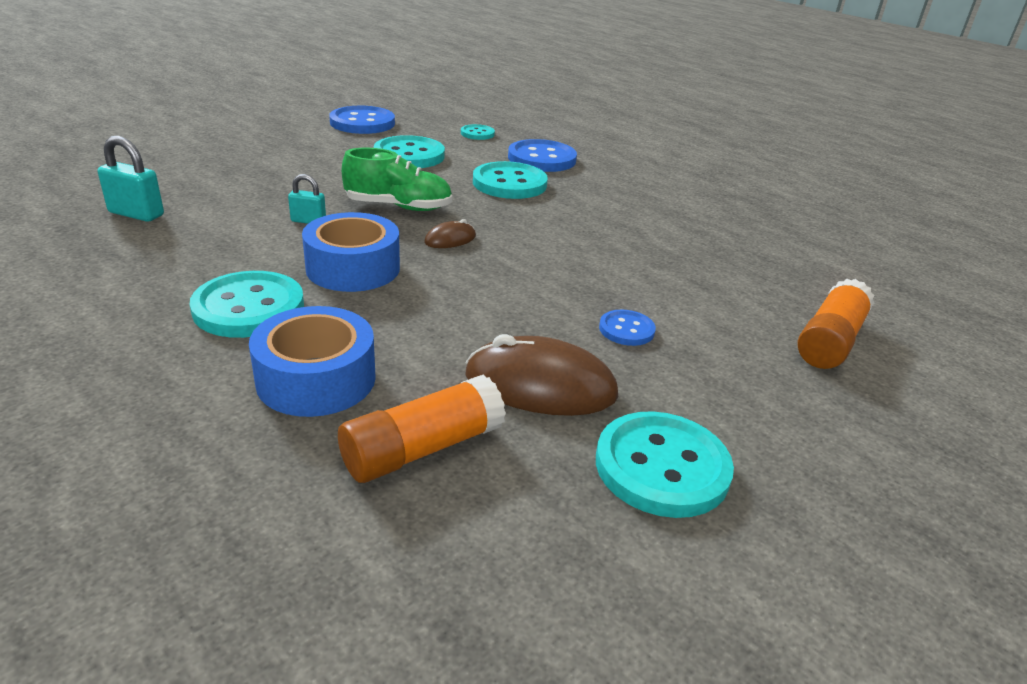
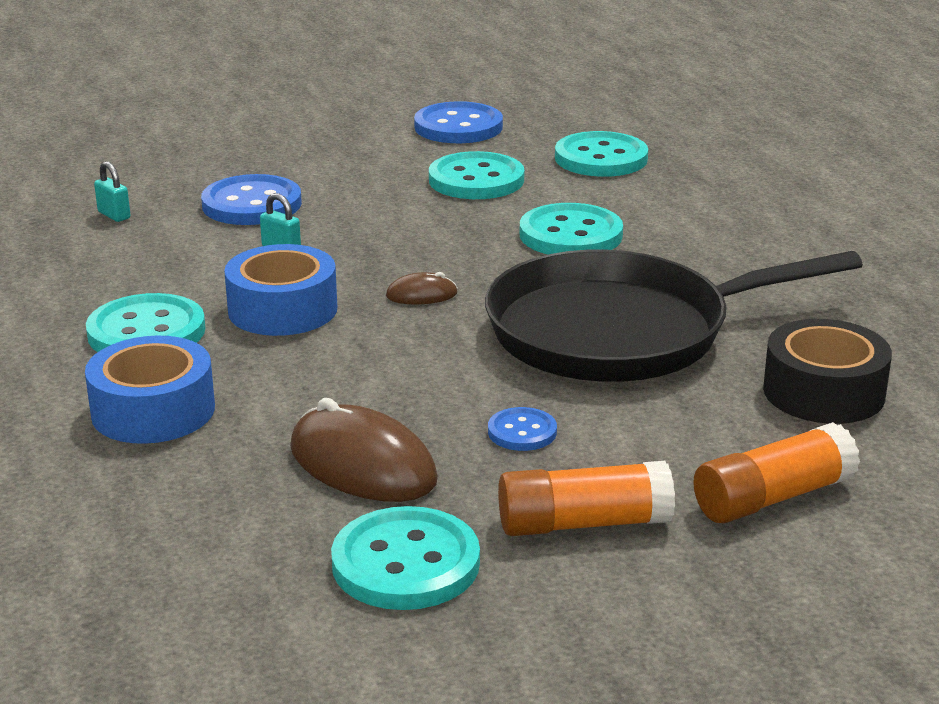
camera: 30 degrees right, 5 degrees down
(136, 214) = (114, 215): turquoise padlock -> turquoise padlock, size x0.63
(398, 207) = (398, 246): green shoe -> none
(422, 449) = (193, 491): orange glue stick -> orange glue stick (583, 523)
(477, 134) = (601, 158): turquoise button -> turquoise button, size x1.88
(541, 159) = (654, 205): blue button -> blue button (252, 204)
(610, 243) = (619, 331): none -> black pan
(771, 261) = (823, 392): none -> black tape

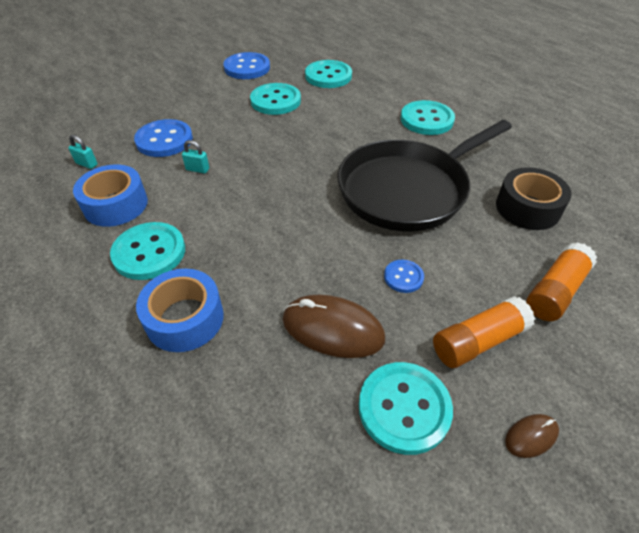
camera: 20 degrees left, 20 degrees up
(282, 309) = (221, 215): blue tape -> blue tape (116, 205)
(421, 295) = (292, 186): brown mouse -> brown mouse (531, 436)
(570, 235) = (343, 128): turquoise button -> turquoise button (426, 120)

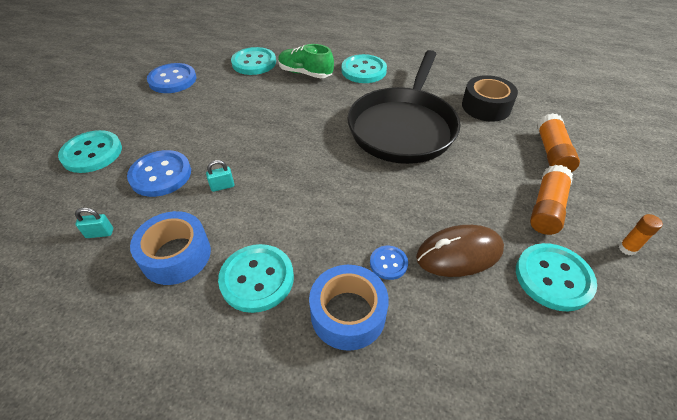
camera: 35 degrees left, 0 degrees up
(275, 101) = (230, 99): turquoise button -> turquoise button (92, 153)
(365, 102) = (305, 73): none -> green shoe
(403, 277) = (464, 191): blue button -> blue button (388, 263)
(531, 436) = (627, 248): brown mouse -> orange glue stick

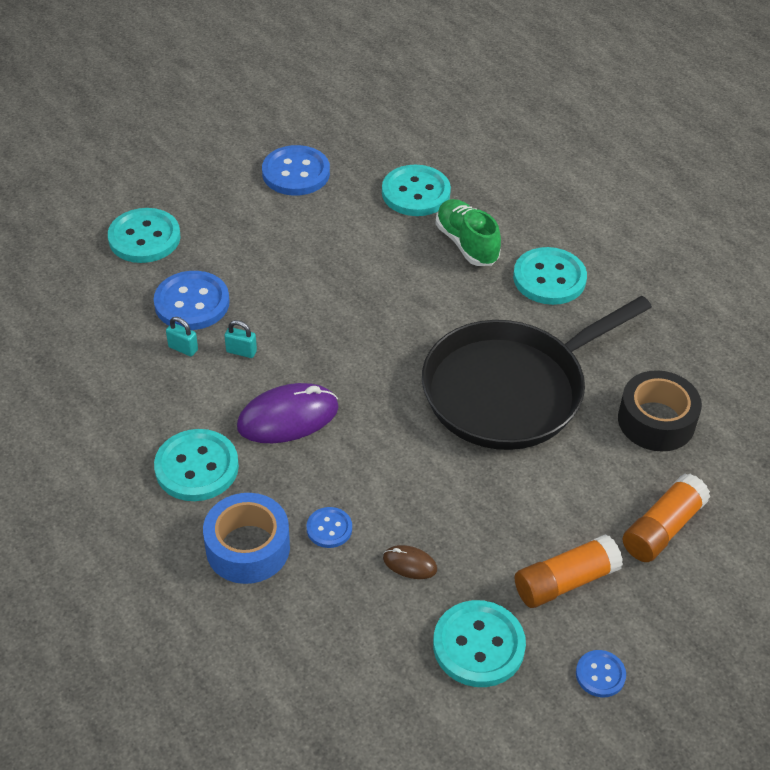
camera: 35 degrees right, 0 degrees up
(100, 233) = (96, 339): turquoise padlock -> turquoise padlock (183, 348)
(176, 255) = (145, 401): blue tape -> none
(292, 209) = (288, 417): none -> purple mouse
(459, 253) = (410, 564): brown mouse -> brown mouse, size x0.49
(627, 248) = (600, 674): orange glue stick -> blue button

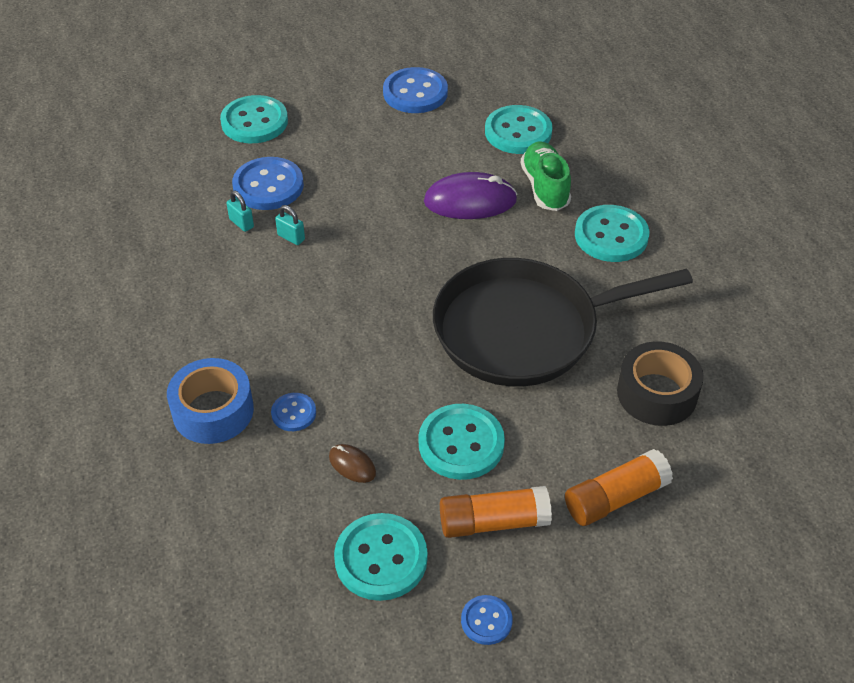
camera: 20 degrees right, 0 degrees up
(197, 467) = (203, 329): turquoise button -> turquoise button (461, 443)
(288, 417) = (304, 305): purple mouse -> purple mouse (470, 201)

